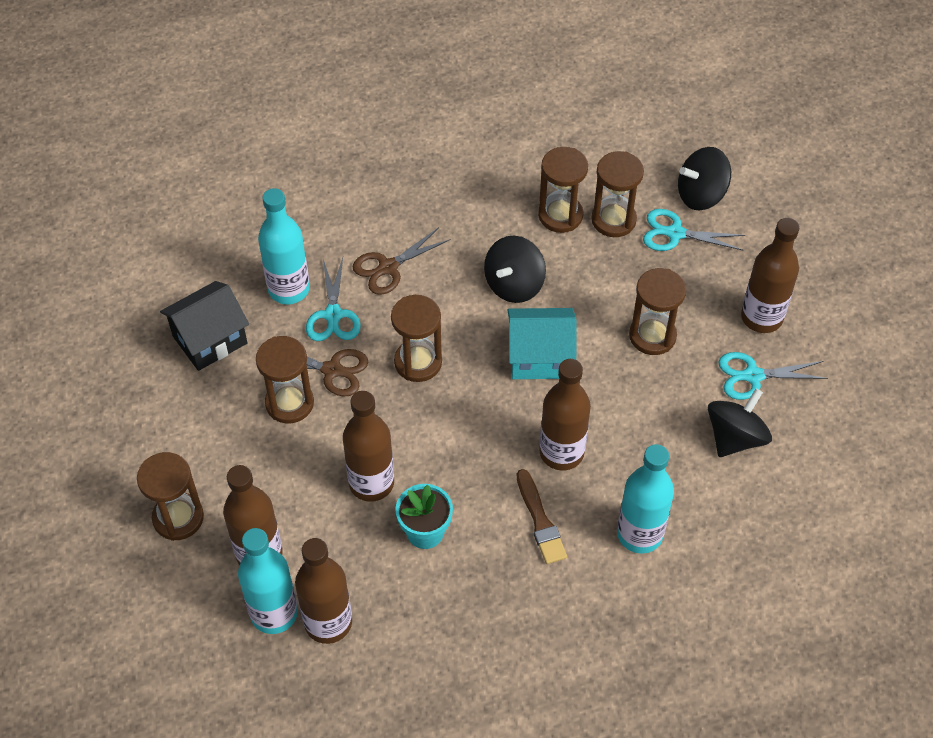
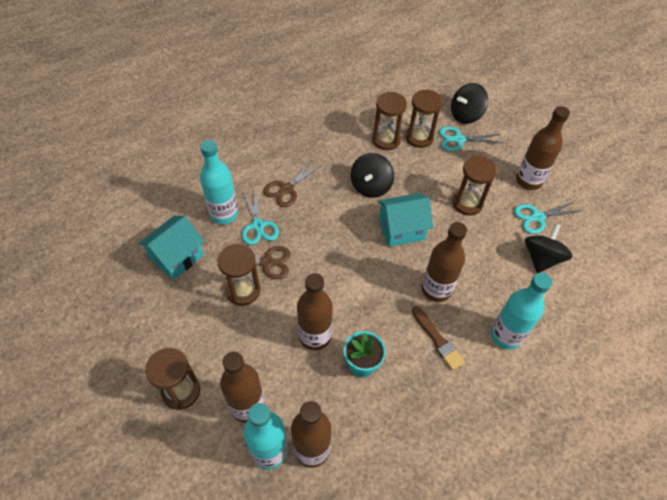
camera: 15 degrees left, 0 degrees up
(210, 339) = (177, 257): black house -> turquoise house
(418, 362) = (323, 247): brown hourglass -> none

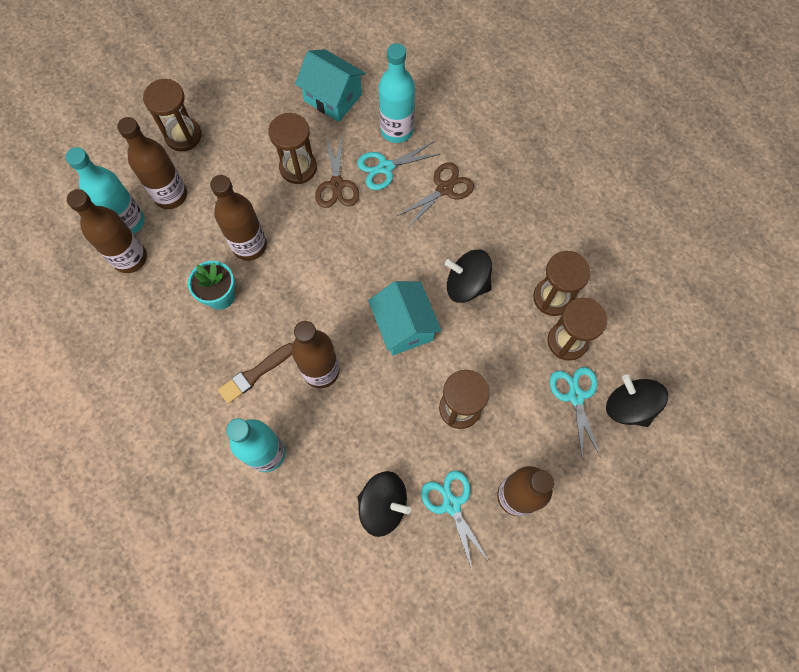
camera: 85 degrees right, 15 degrees up
(286, 189) = (444, 189): brown scissors -> brown scissors turned 105 degrees clockwise

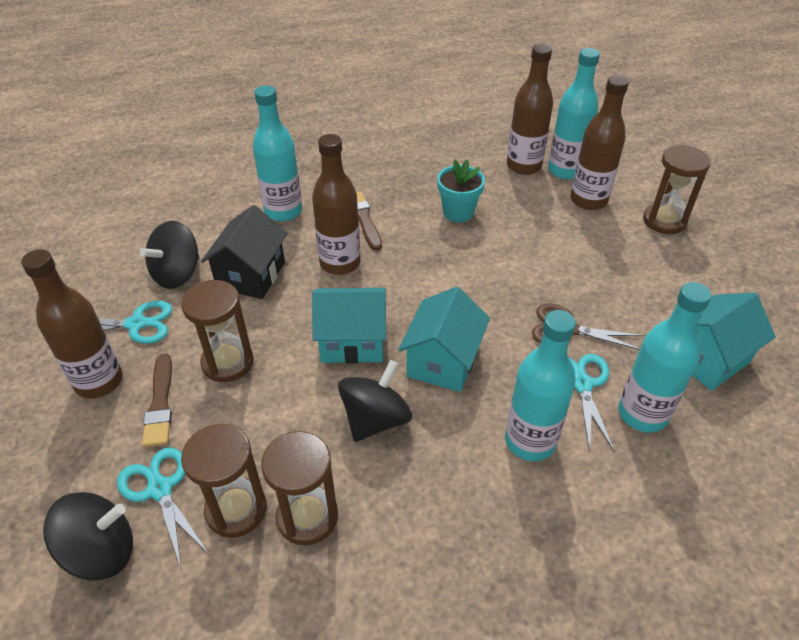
camera: 110 degrees right, 25 degrees down
(249, 245) = (508, 242): brown bottle -> none
(298, 168) = (600, 301): brown hourglass -> none
(362, 439) = (251, 275): none -> black house
(399, 258) = (443, 361): none -> turquoise house
(444, 189) = (530, 441): brown scissors -> turquoise bottle
(515, 436) = (160, 404): none -> brown brush
(576, 396) = (160, 489): turquoise scissors -> turquoise scissors turned 135 degrees counterclockwise

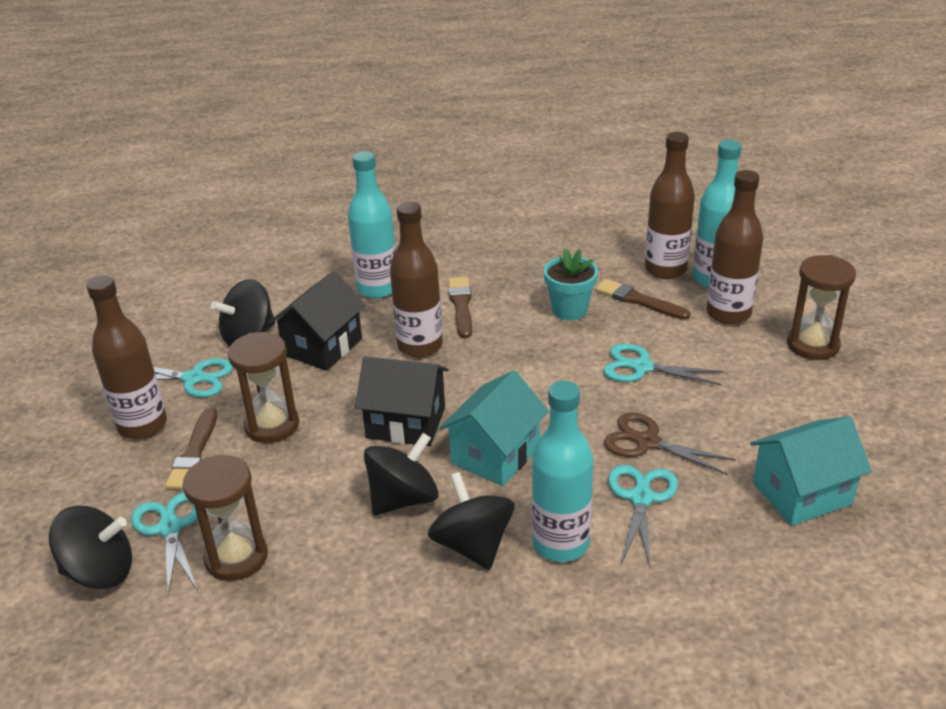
camera: 15 degrees right, 10 degrees down
(307, 517) = (303, 575): brown hourglass -> none
(352, 341) = (406, 423): turquoise house -> black house
(454, 456) = (473, 545): none -> black spinning top
(512, 197) = (638, 300): none -> brown brush
(537, 259) = (641, 367): none -> turquoise scissors
(642, 414) = (699, 537): turquoise bottle -> none

